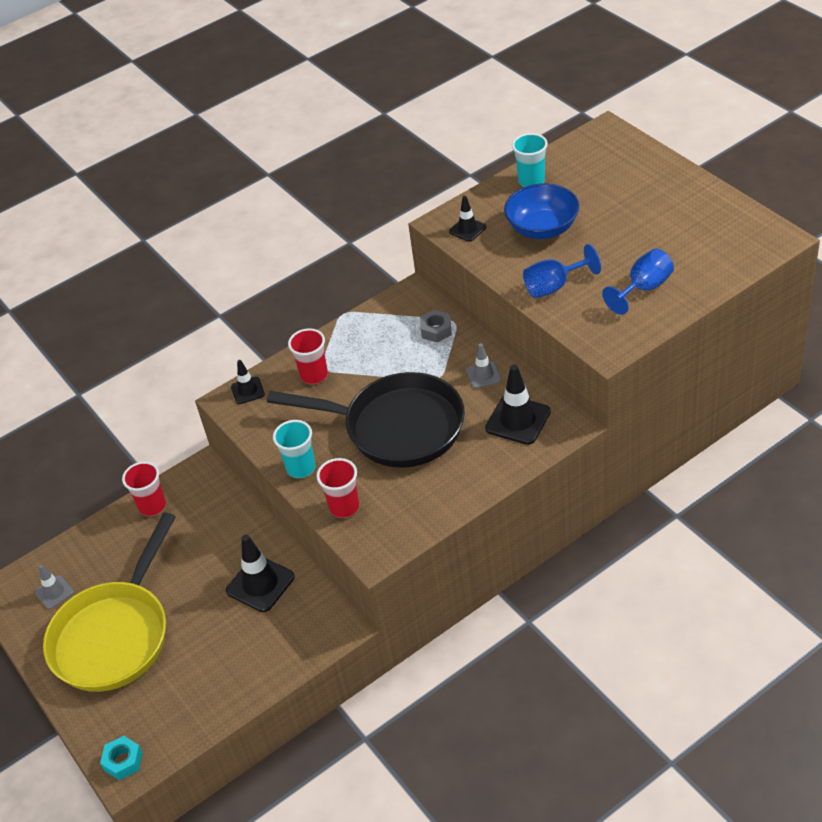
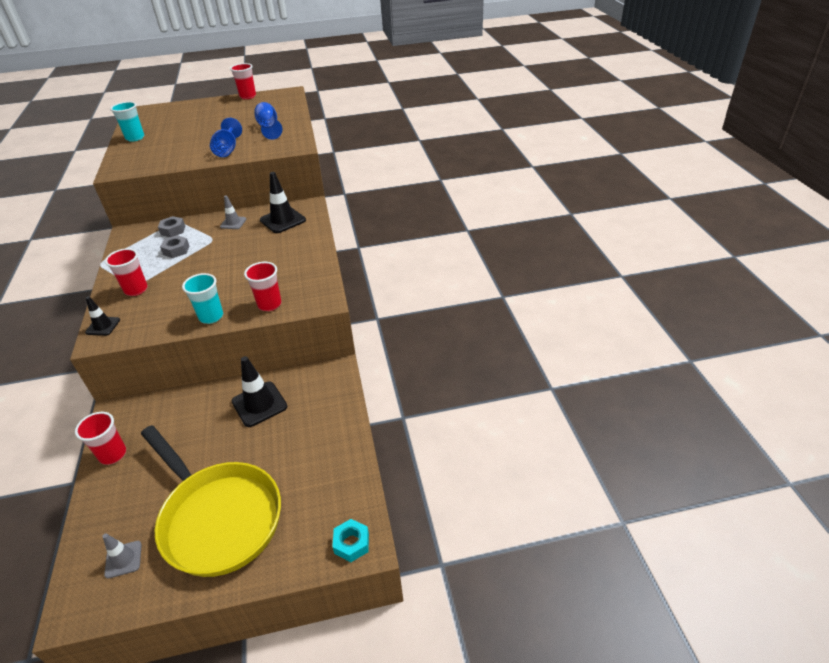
camera: 70 degrees left, 5 degrees down
(397, 427) = (230, 265): black pan -> none
(399, 360) = (176, 250): none -> grey nut
(467, 229) = (136, 165): black traffic cone -> none
(542, 228) = (177, 143): blue bowl -> none
(731, 204) = (248, 96): none -> red cup

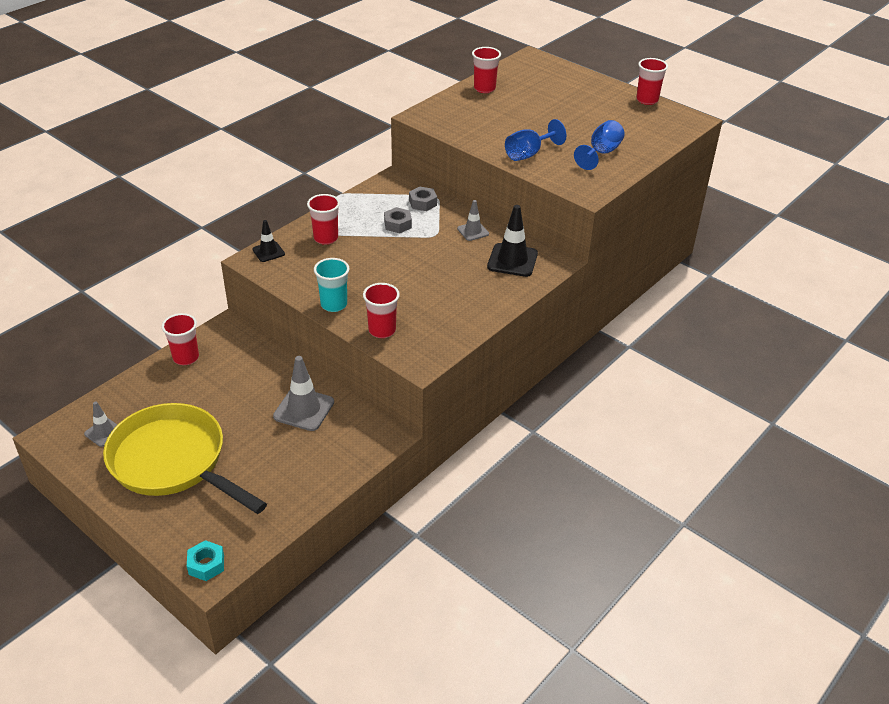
camera: 50 degrees right, 0 degrees up
(135, 138) = (484, 88): turquoise cup -> red cup
(218, 518) = (173, 462): yellow pan -> yellow pan turned 120 degrees clockwise
(259, 404) = (304, 409): black traffic cone -> grey traffic cone

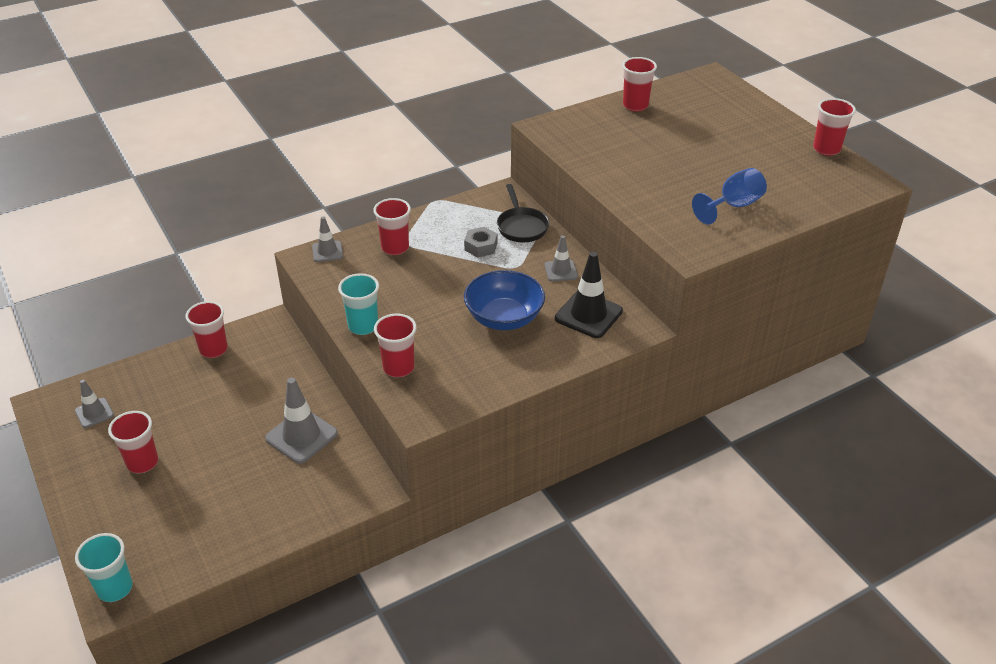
camera: 20 degrees right, 0 degrees up
(173, 462) = (142, 463): yellow pan -> red cup
(206, 564) = (115, 588): turquoise nut -> turquoise cup
(268, 252) = (327, 252): black traffic cone -> grey traffic cone
(423, 203) = (521, 226): grey nut -> black pan
(447, 275) = (504, 318): none -> blue bowl
(528, 154) = (644, 192): blue goblet -> none

